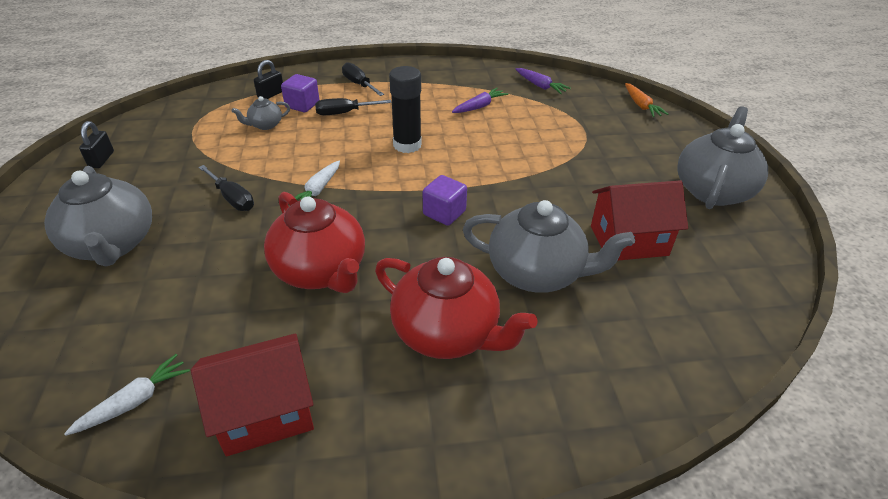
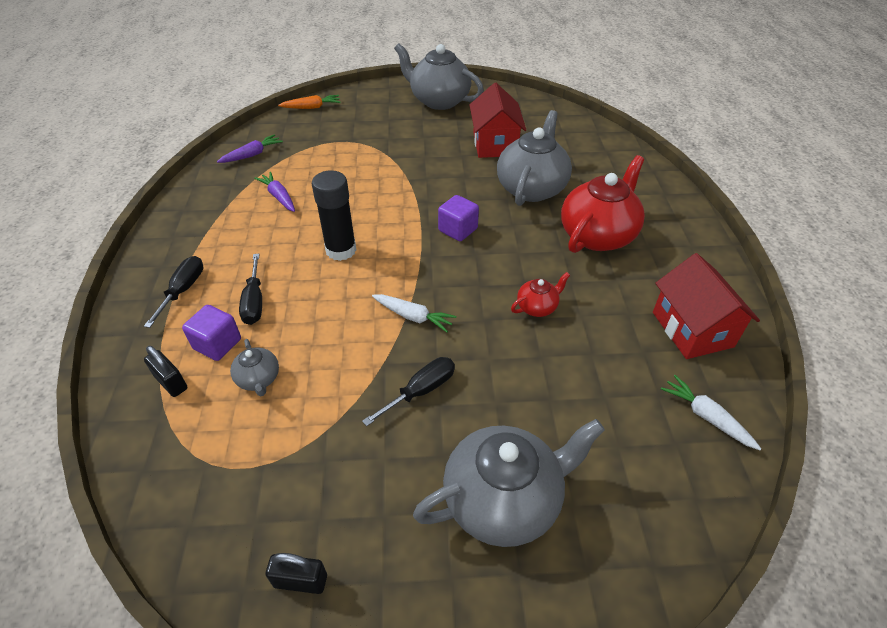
camera: 85 degrees left, 5 degrees up
(321, 271) = (537, 307): red teapot -> red teapot, size x0.47
(359, 84) = (183, 290): black screwdriver -> black screwdriver turned 135 degrees clockwise

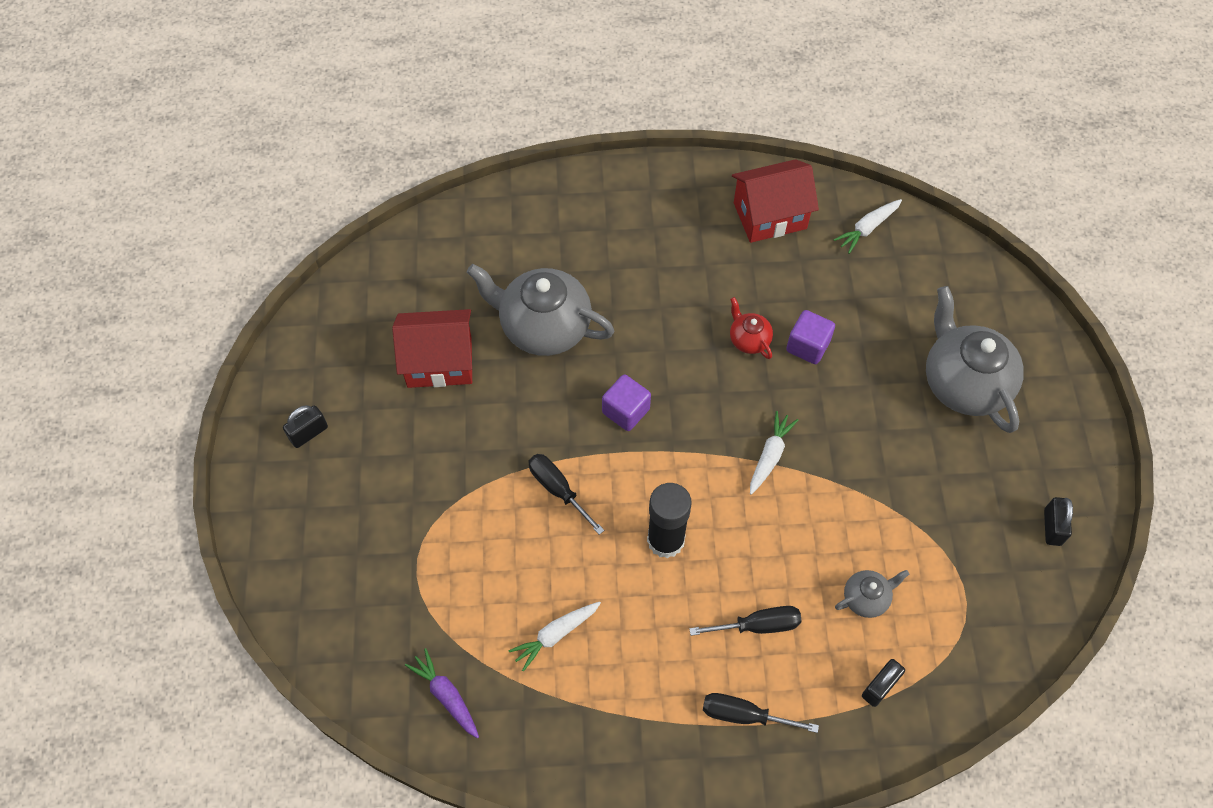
camera: 90 degrees left, 15 degrees up
(217, 344) = (824, 652): purple cube -> purple cube (807, 346)
(279, 196) = (555, 635): purple carrot -> white carrot
(312, 107) = (307, 626): orange carrot -> none
(421, 391) = (864, 446): black screwdriver -> black screwdriver (558, 489)
(439, 101) = (308, 433): grey teapot -> black padlock
(597, 235) = (634, 270): red teapot -> none

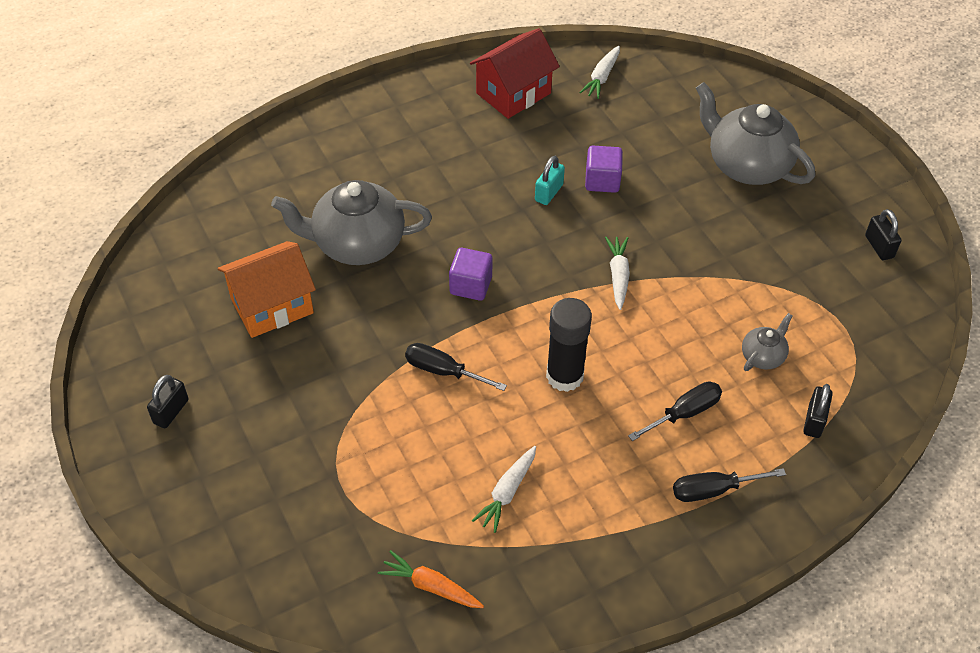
camera: 25 degrees left, 10 degrees down
(439, 362) = (272, 306): red house -> orange house
(446, 695) = (430, 586): purple carrot -> orange carrot
(749, 339) = (549, 193): red teapot -> turquoise padlock

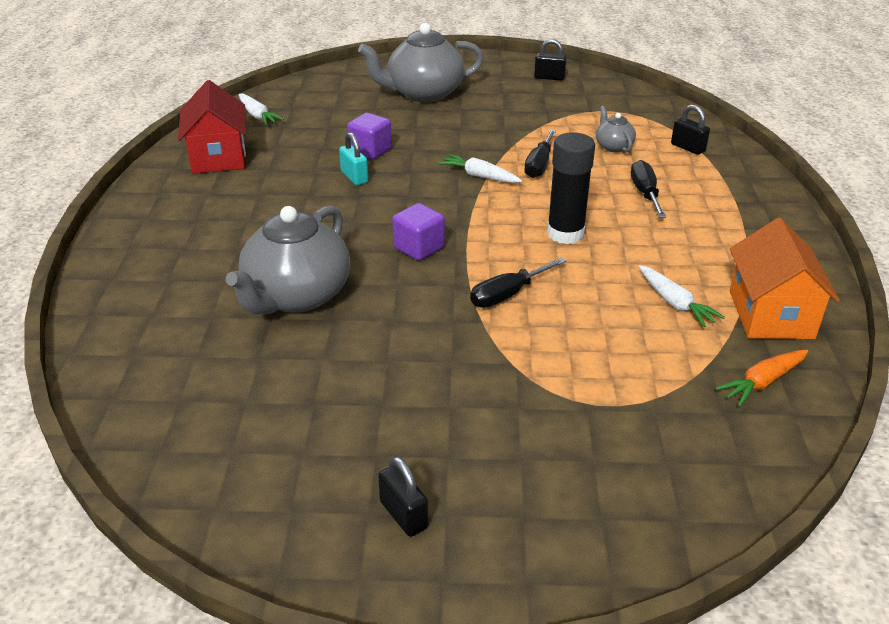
camera: 60 degrees left, 15 degrees down
(272, 306) = (320, 380): orange house -> orange house (771, 314)
(713, 490) = (728, 206): black screwdriver -> black screwdriver (539, 165)

